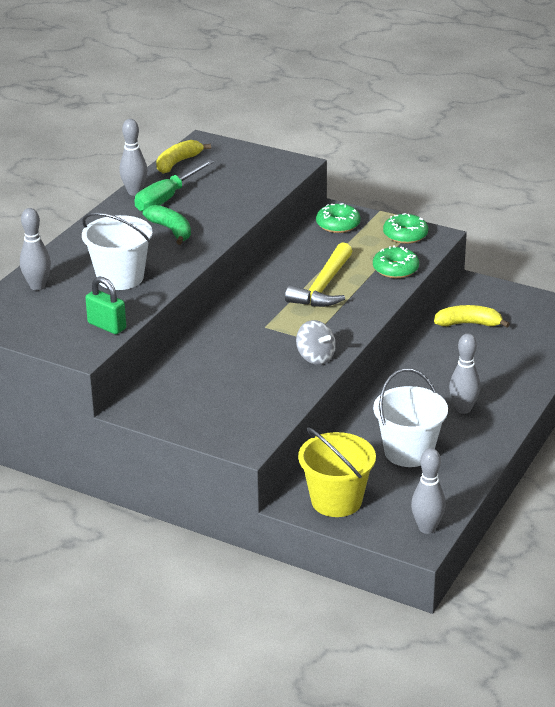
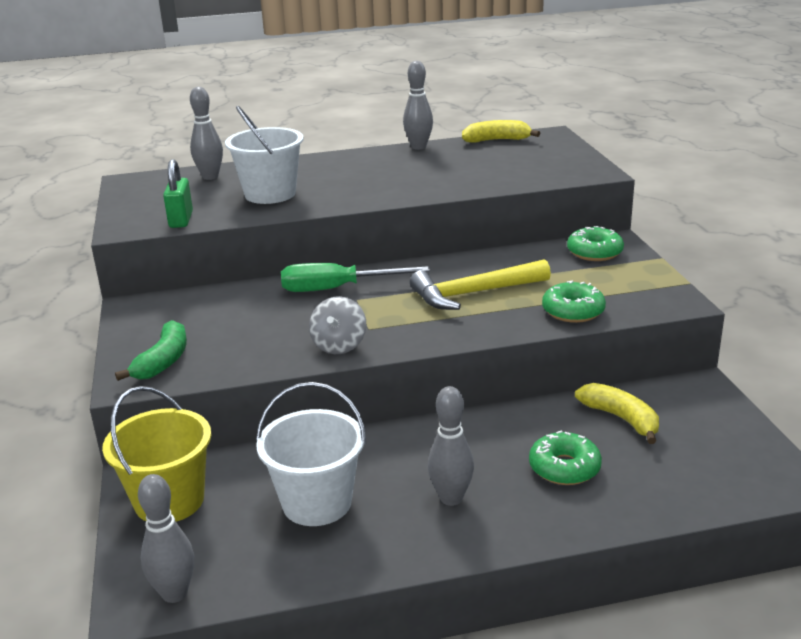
camera: 50 degrees right, 5 degrees down
(167, 198) = (431, 159): green screwdriver -> green screwdriver (337, 289)
(171, 230) = (382, 179): green banana -> green banana (163, 361)
(405, 235) = (645, 288): green donut -> green donut (564, 468)

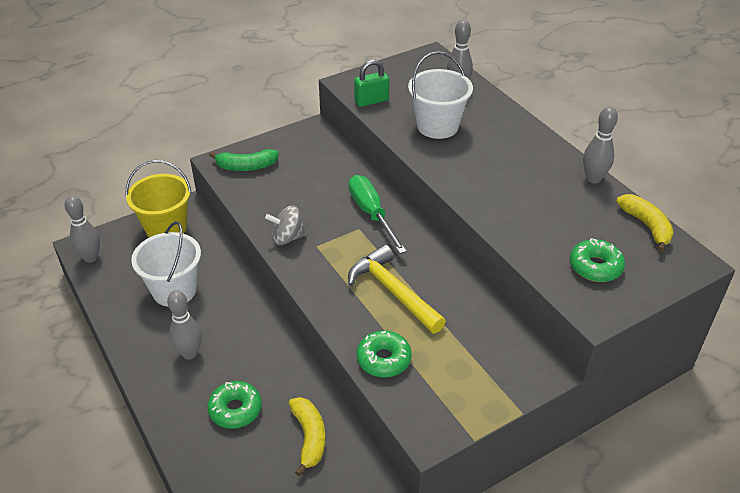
camera: 70 degrees right, 15 degrees up
(594, 252) = (510, 359): green donut -> green donut (595, 267)
(621, 419) = (309, 437): yellow banana -> yellow banana turned 45 degrees counterclockwise

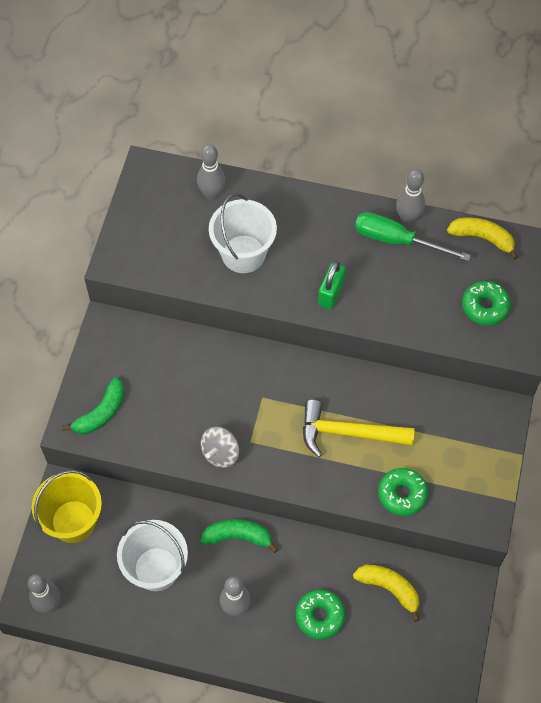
camera: 45 degrees left, 20 degrees up
(249, 314) = (238, 536): none -> green banana
(371, 101) = (159, 268): green padlock -> green padlock (331, 293)
(371, 214) = (256, 374): green screwdriver -> green screwdriver (397, 240)

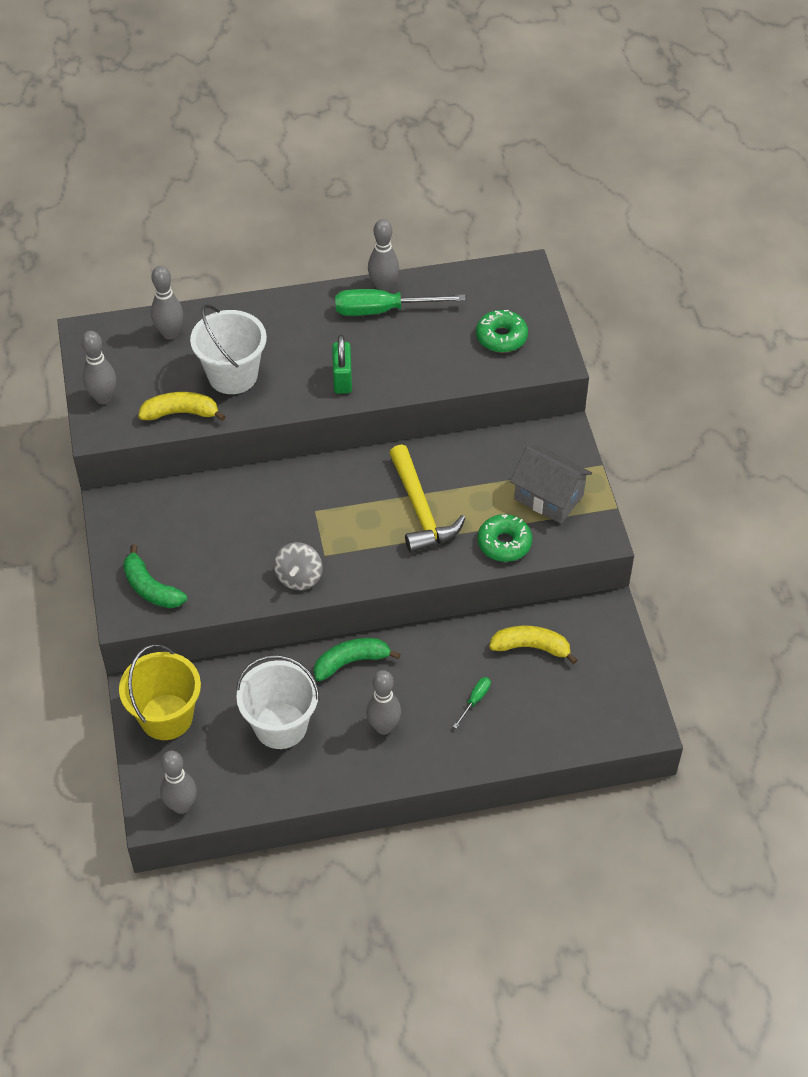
camera: 25 degrees left, 10 degrees down
(101, 413) = (151, 588): green banana -> green banana turned 120 degrees clockwise
(131, 234) = (103, 398): none -> grey bowling pin
(320, 616) = (475, 700): green donut -> green screwdriver
(348, 433) = (420, 510): yellow hammer -> yellow hammer turned 90 degrees counterclockwise
(461, 466) = (549, 497): none -> grey house
(482, 238) = (466, 279): yellow banana -> yellow banana (181, 413)

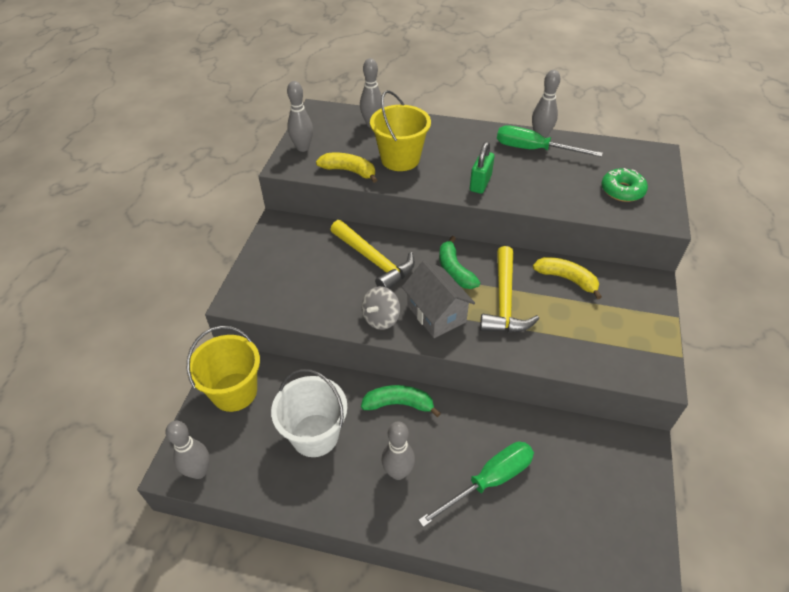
camera: 25 degrees right, 5 degrees down
(151, 588) = (267, 287): green banana -> green banana (454, 270)
(232, 375) = (400, 159): white bucket -> yellow bucket
(255, 512) = (374, 261): none -> yellow hammer
(475, 700) = (489, 481): green screwdriver -> green screwdriver, size x2.17
(504, 543) = (566, 351): green donut -> none
(531, 647) = (559, 452): yellow banana -> yellow banana (566, 279)
(549, 497) = (620, 327): grey house -> grey house (436, 314)

